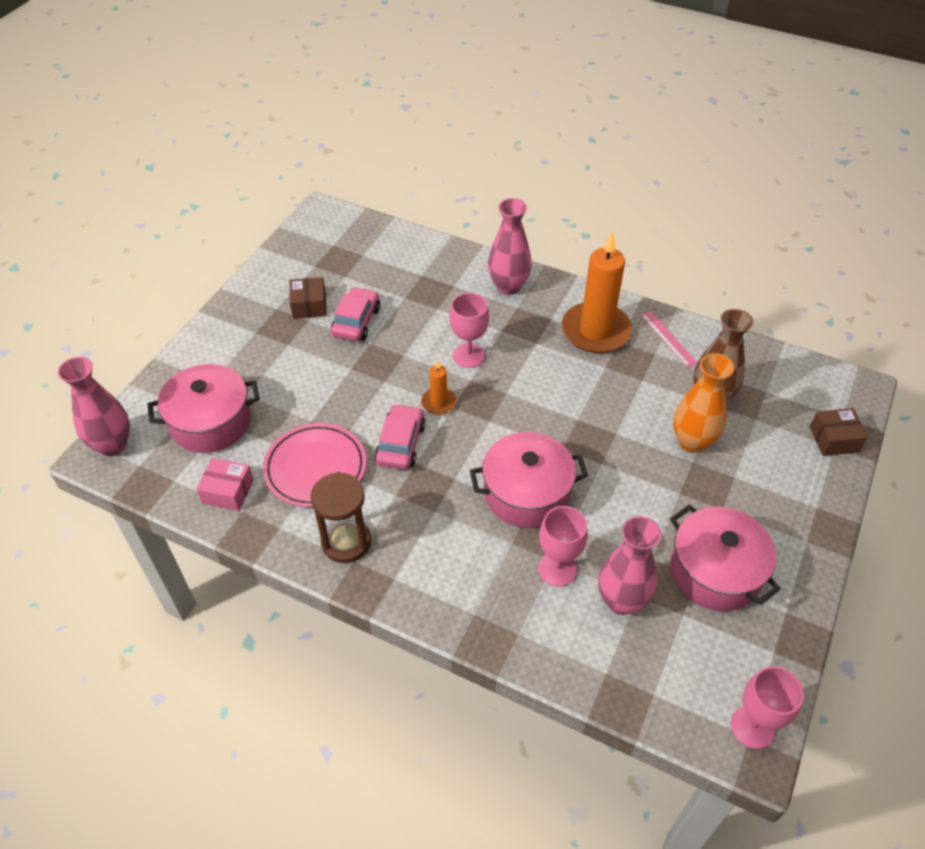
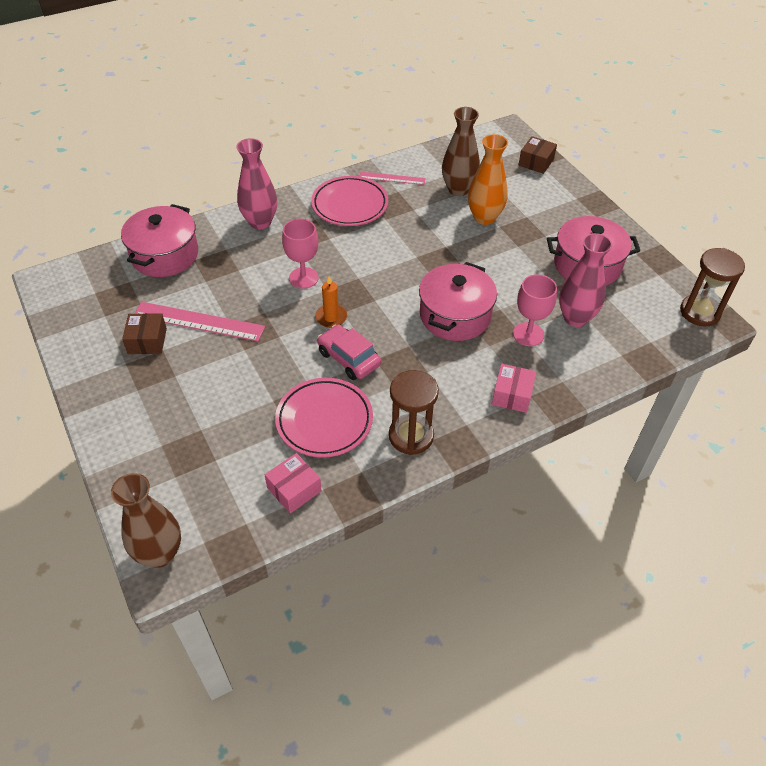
camera: 55 degrees left, 0 degrees up
(113, 445) = (160, 553): pink vase -> brown vase
(211, 422) = (207, 467): pink pot -> pink pot (165, 255)
(309, 305) = (147, 341): brown box -> brown box turned 60 degrees clockwise
(356, 322) = (198, 321): pink car -> pink ruler
(462, 597) = (512, 395): none -> pink box
(595, 331) = (350, 205): orange candle -> pink plate
(752, 727) = (699, 312): pink goblet -> brown hourglass

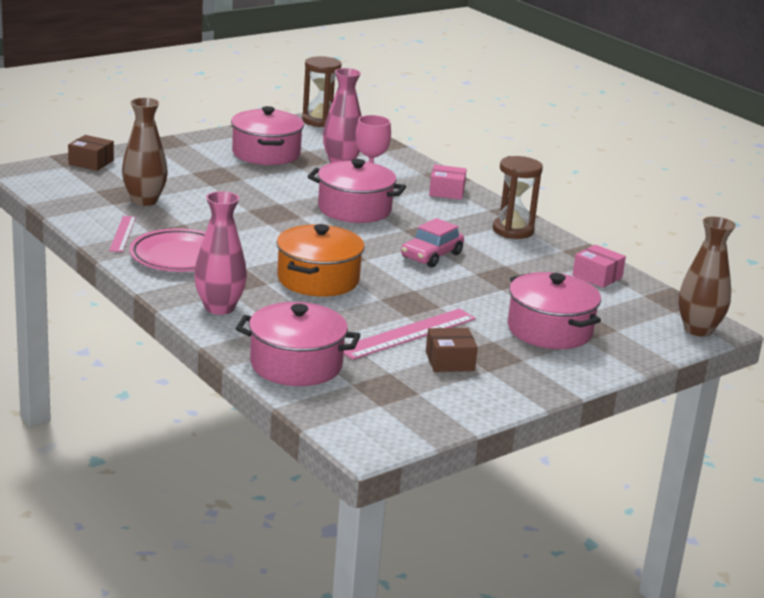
camera: 100 degrees left, 25 degrees down
(185, 420) = (549, 330): none -> pink pot
(198, 321) = (408, 334): pink ruler -> pink ruler turned 45 degrees clockwise
(303, 278) = (318, 279): pink goblet -> orange pot
(324, 420) = (514, 265): pink plate -> none
(331, 317) = (376, 264): orange candle -> none
(484, 217) = (196, 191): orange vase -> none

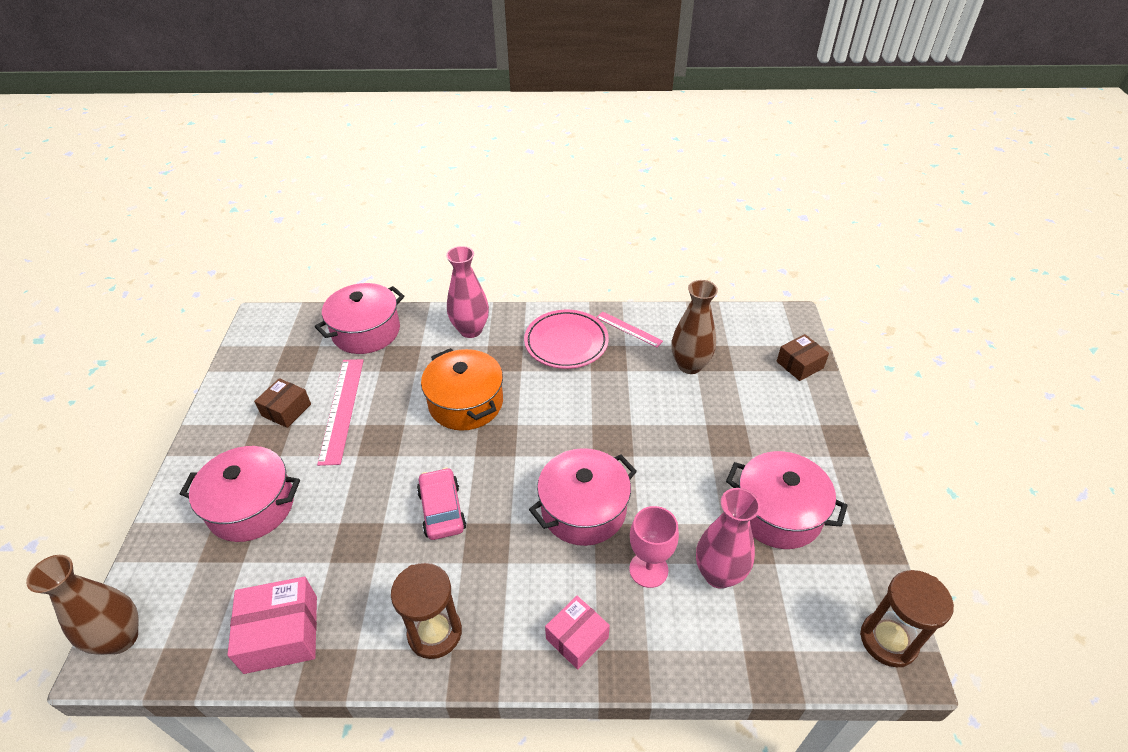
camera: 130 degrees right, 20 degrees up
(597, 276) = (281, 634): pink box -> pink box, size x1.52

